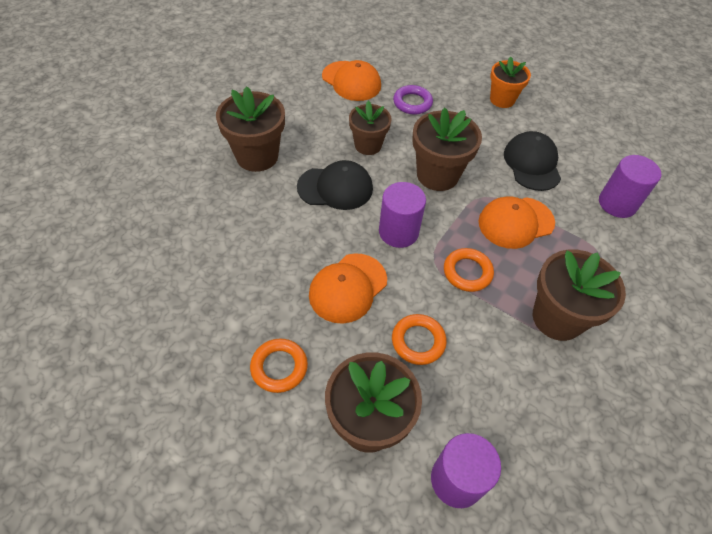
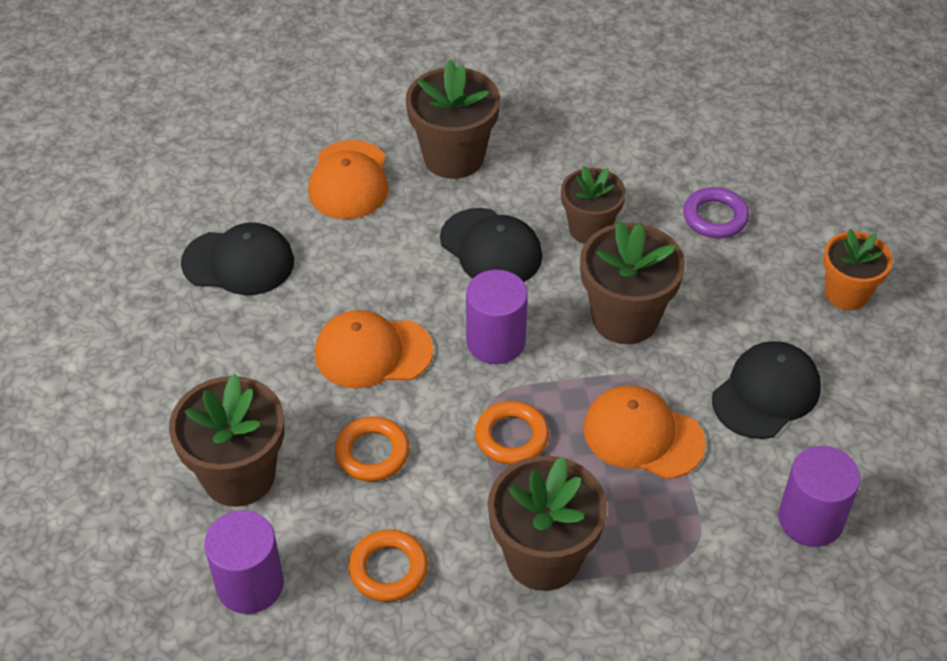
camera: 50 degrees right, 5 degrees down
(207, 300) = (238, 262): none -> black cap
(279, 367) = (226, 367): orange ring -> orange ring (388, 569)
(351, 81) = (674, 141): orange cap -> orange cap (349, 180)

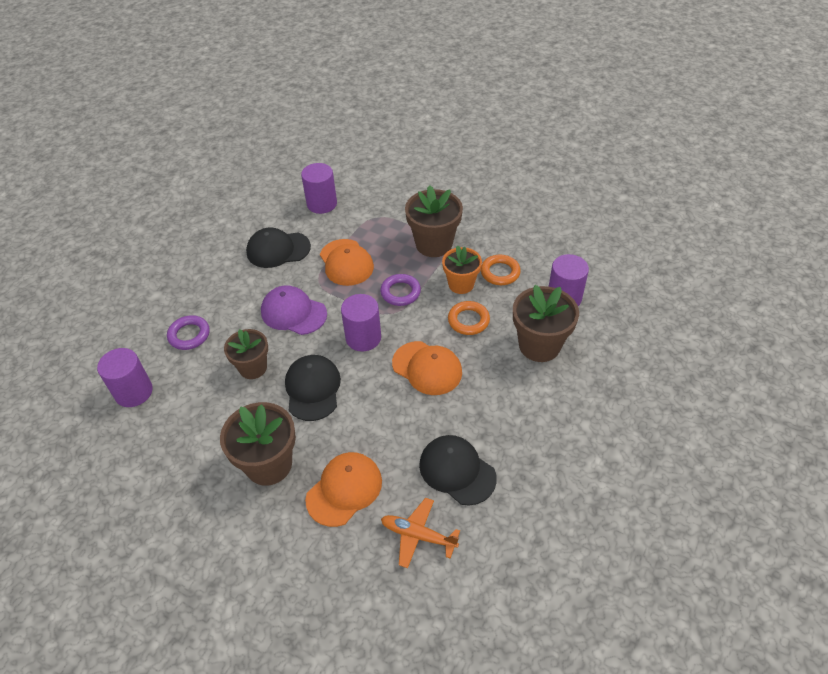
camera: 140 degrees left, 0 degrees up
(235, 187) = (418, 535): none -> orange plane
(511, 437) = (400, 292): orange ring -> purple ring
(625, 318) = (293, 313): brown flower pot -> purple cap
(686, 133) = (133, 392): none -> purple cylinder
(846, 293) = (190, 266): orange flower pot -> orange flower pot (461, 284)

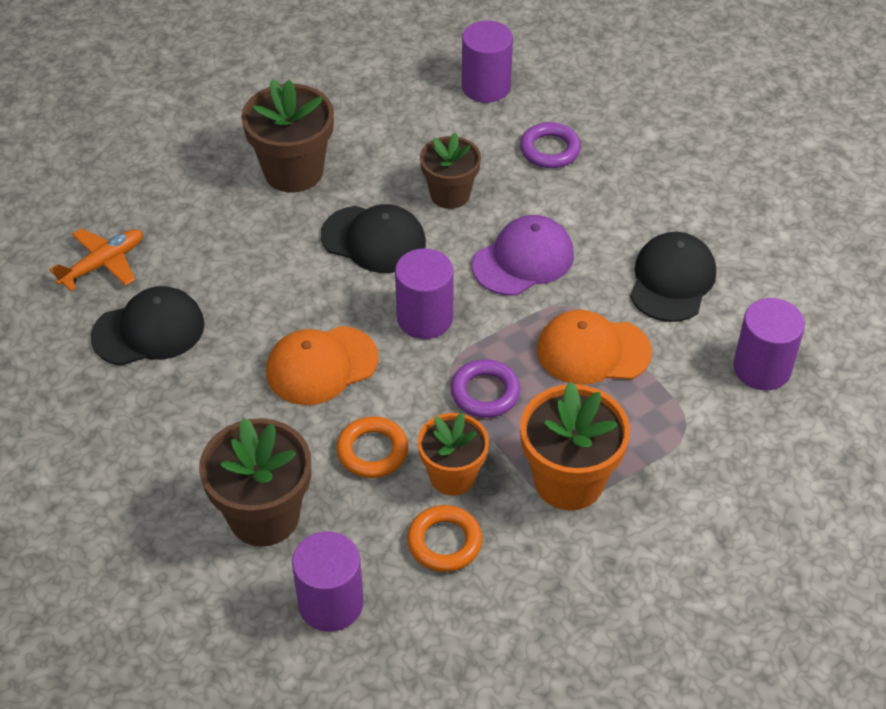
camera: 115 degrees right, 0 degrees up
(344, 490) = (209, 223): orange cap -> none
(434, 244) = (569, 481): brown flower pot -> orange flower pot

